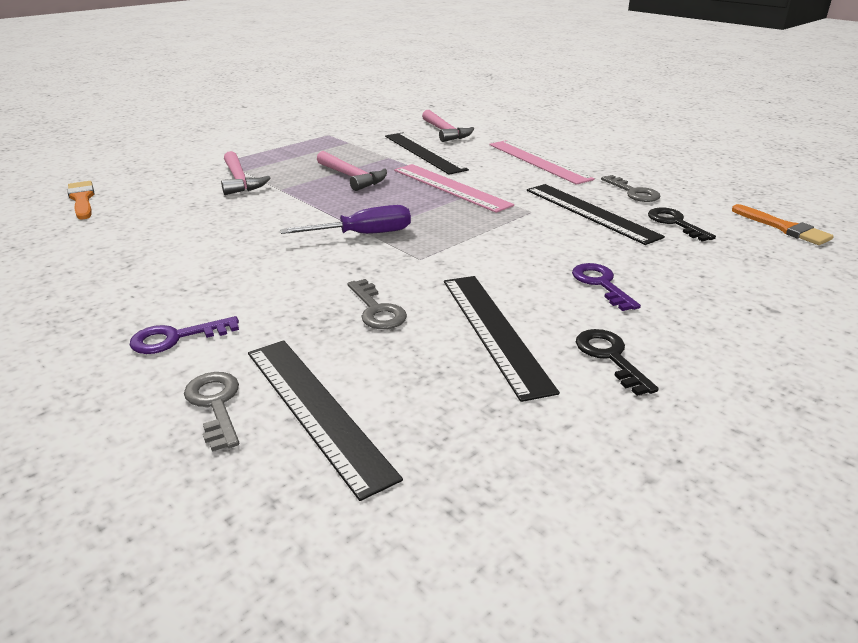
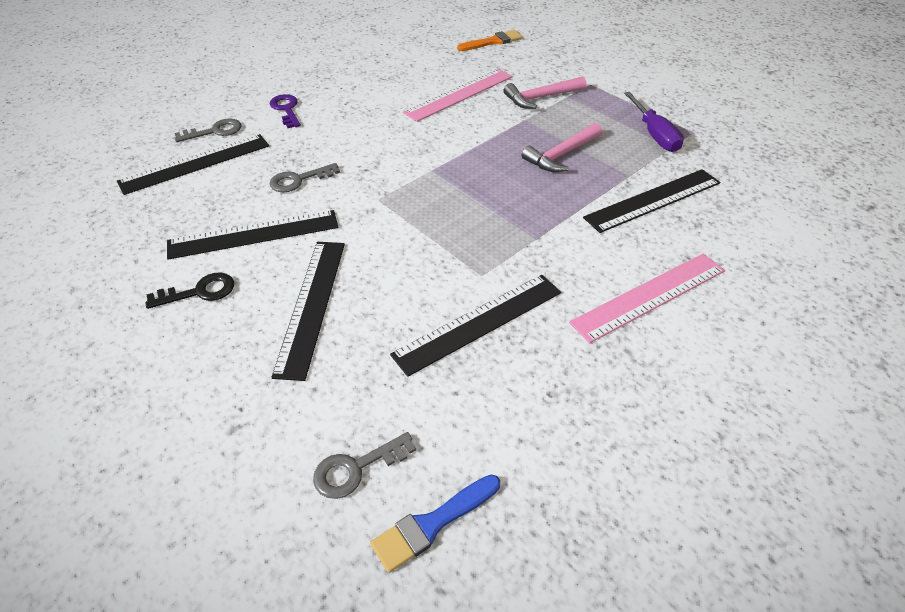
camera: 90 degrees right, 15 degrees up
(364, 234) = (426, 169): purple screwdriver -> purple screwdriver (655, 135)
(445, 132) = (742, 217): pink hammer -> none
(450, 187) = (544, 218): pink ruler -> pink ruler (459, 94)
(601, 284) = (311, 305): purple key -> black ruler
(633, 192) = (549, 377): grey key -> grey key (356, 468)
(675, 223) = (449, 398): black key -> none
(784, 228) = (432, 524): orange brush -> blue brush

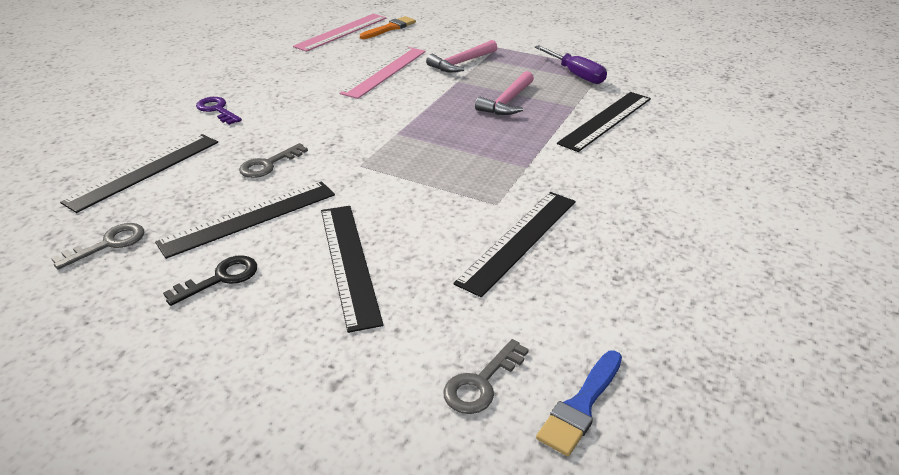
camera: 20 degrees left, 10 degrees down
(214, 131) = (149, 140): grey key -> grey key (108, 244)
(649, 296) = (649, 188): pink ruler -> pink ruler (341, 32)

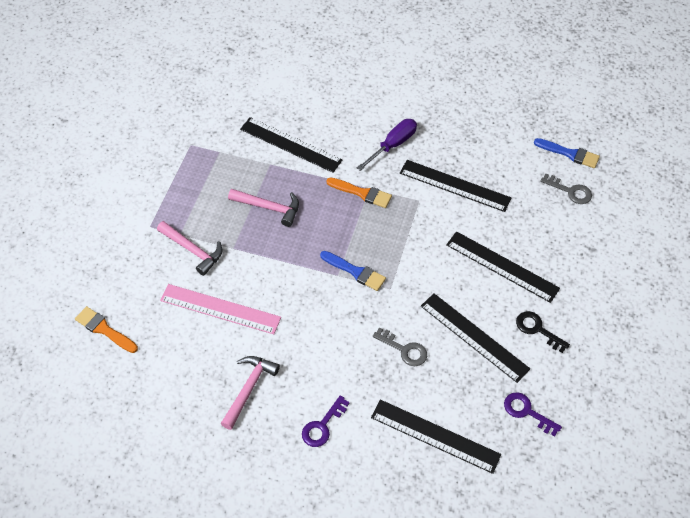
camera: 100 degrees left, 20 degrees up
(108, 244) = (527, 412): grey key -> purple key
(287, 79) = (249, 388): none -> pink hammer
(341, 32) = (118, 374): pink ruler -> none
(349, 263) = (502, 266): black ruler -> black ruler turned 60 degrees clockwise
(395, 144) = (355, 272): none -> blue brush
(518, 161) = (362, 193): none -> orange brush
(576, 75) = (209, 164): purple screwdriver -> purple screwdriver (393, 144)

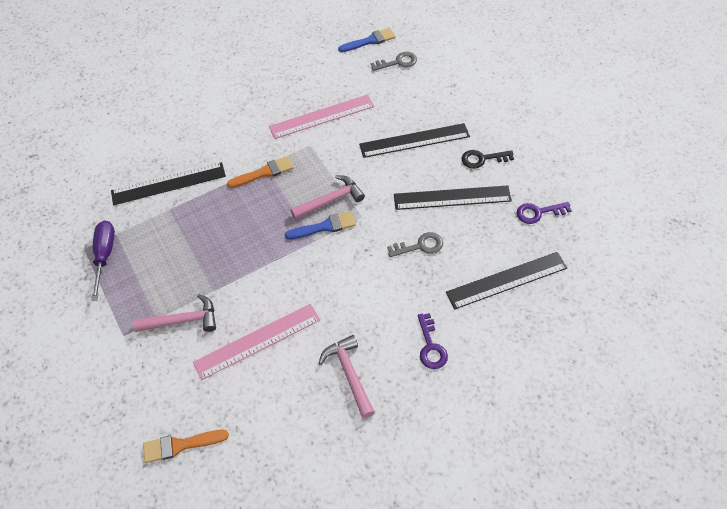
camera: 45 degrees left, 0 degrees up
(269, 208) = (206, 239): pink hammer -> pink hammer (331, 200)
(393, 144) = (247, 124): purple screwdriver -> purple screwdriver (105, 255)
(455, 185) = (322, 116): black ruler -> pink ruler

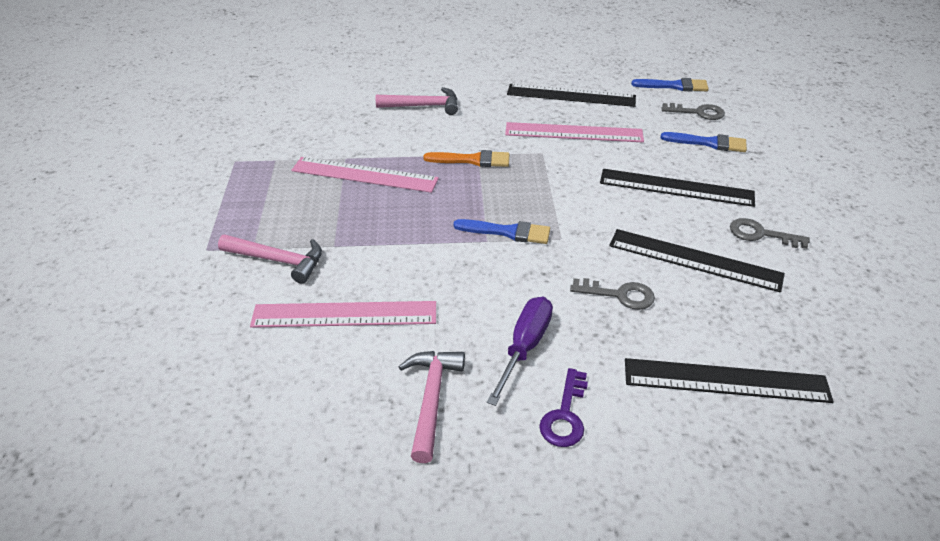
camera: 25 degrees right, 15 degrees down
(105, 255) = (250, 173): purple screwdriver -> purple screwdriver (525, 346)
(168, 183) = (362, 137): black ruler -> black ruler (571, 95)
(180, 445) = (171, 385): orange brush -> none
(194, 219) = (364, 175): none -> pink ruler
(331, 200) = (533, 210): pink hammer -> pink hammer (423, 106)
(417, 90) = (708, 143): none -> blue brush
(482, 159) = (761, 234): black key -> grey key
(538, 212) = (817, 319): purple key -> none

